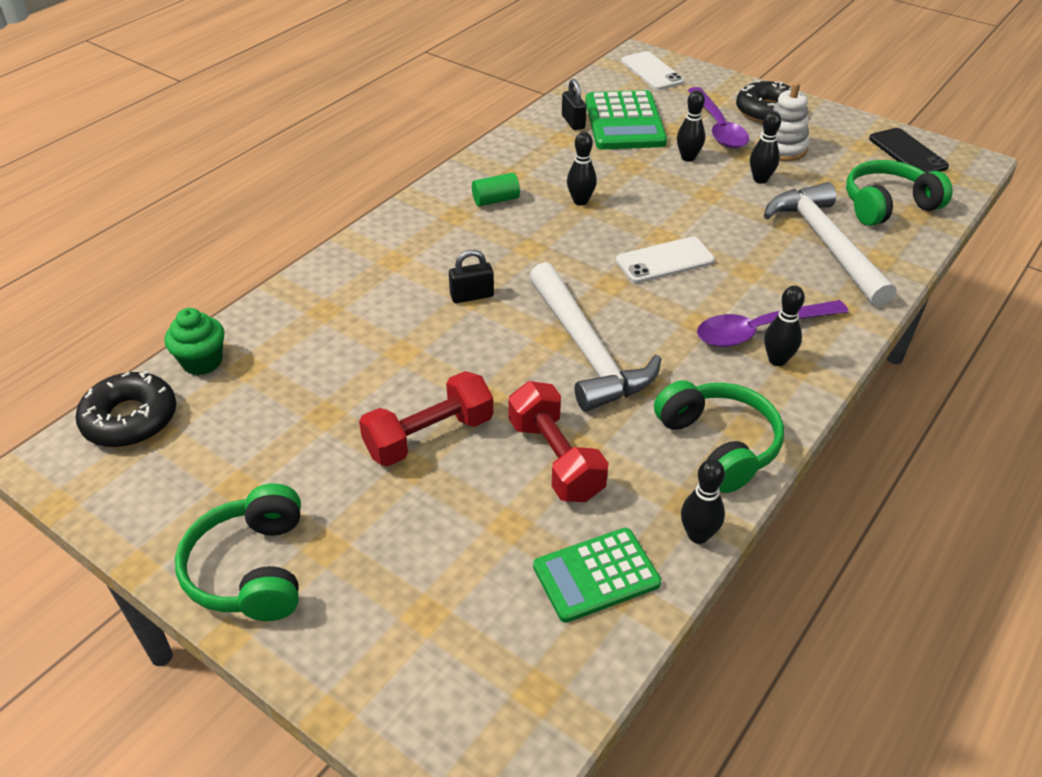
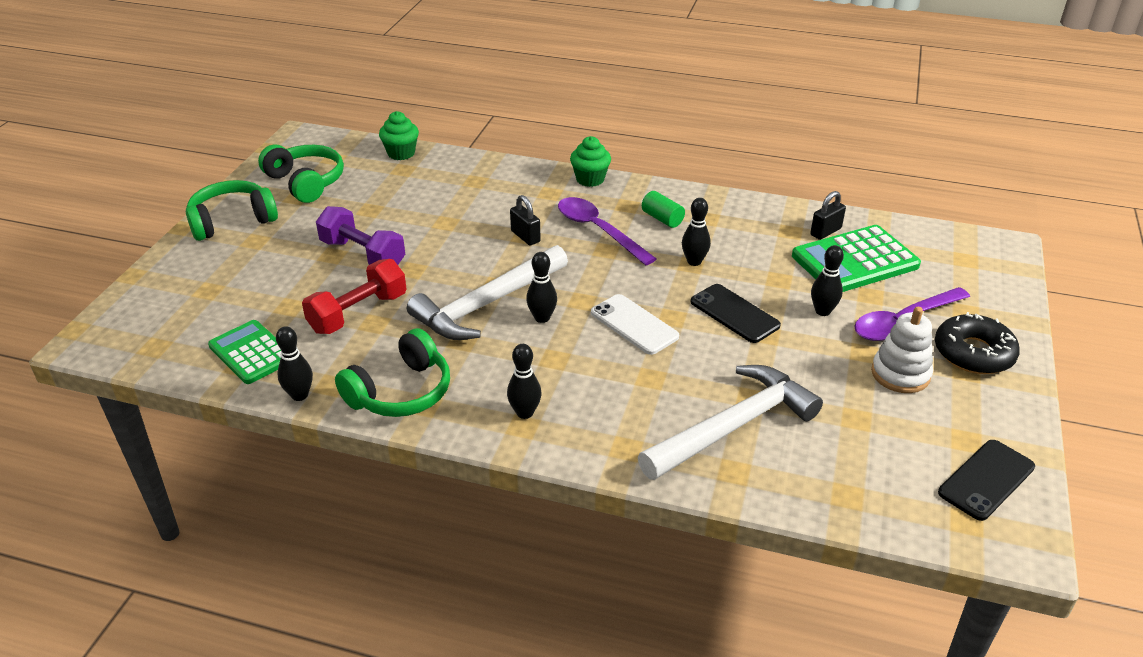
camera: 70 degrees right, 5 degrees down
(130, 419) = (340, 147): black donut -> none
(387, 226) = (590, 179): none -> green cupcake
(429, 436) = (363, 254): red dumbbell -> purple dumbbell
(651, 71) = (977, 260): white phone -> none
(672, 201) = (734, 313): none -> black phone
(760, 179) = (822, 365): black bowling pin -> black bowling pin (542, 318)
(760, 330) = (562, 397): purple spoon -> purple spoon (598, 230)
(887, 205) = (847, 469): green headphones -> green headphones (306, 182)

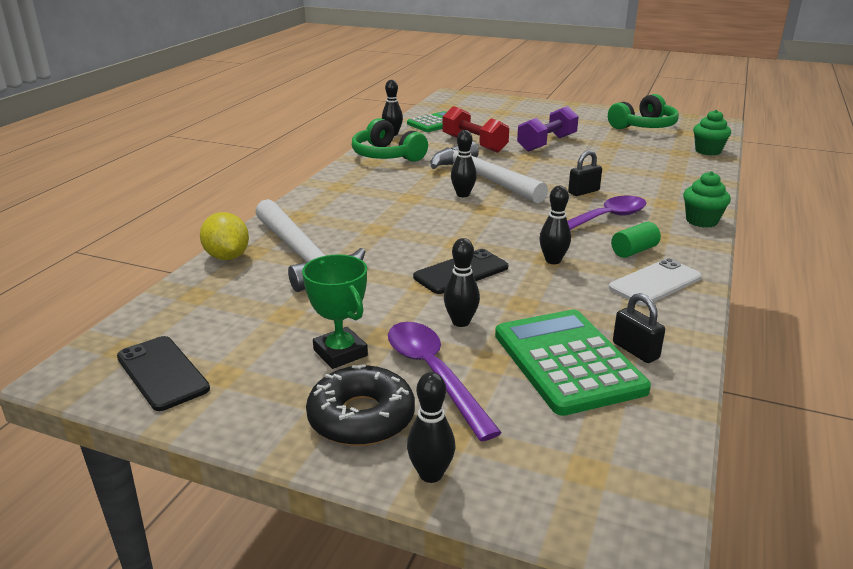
camera: 95 degrees right, 10 degrees down
(232, 221) = (583, 112): green headphones -> none
(525, 413) = (352, 187): black bowling pin -> black bowling pin (431, 474)
(634, 324) = (449, 227): white phone -> white phone (655, 283)
(756, 491) = (227, 257): none -> yellow lemon
(900, 374) = (340, 353): white stacking toy -> green trophy

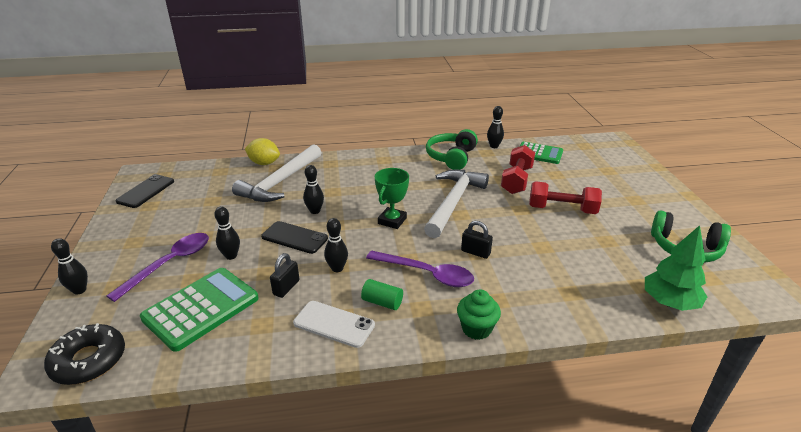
camera: 60 degrees right, 5 degrees up
(227, 257) = (264, 163): yellow lemon -> yellow lemon turned 75 degrees clockwise
(340, 353) = (180, 229): green trophy -> green trophy (392, 221)
(361, 417) = (123, 255): black donut -> black donut (89, 360)
(463, 195) = (414, 204): black bowling pin -> black bowling pin (315, 211)
(547, 143) = (562, 209): purple dumbbell -> red dumbbell
(635, 350) = (227, 334): black padlock -> black padlock (286, 287)
(708, 151) = (669, 302): green cupcake -> green tree

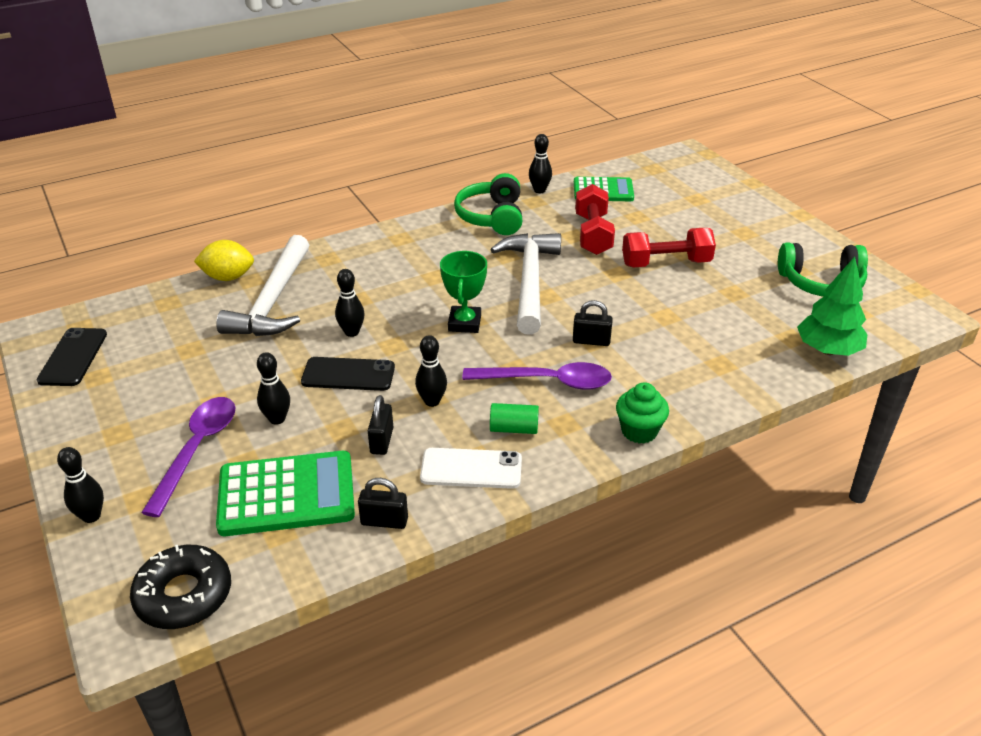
camera: 20 degrees left, 5 degrees up
(201, 308) = (286, 494): green calculator -> green calculator turned 60 degrees clockwise
(250, 346) = (384, 521): none -> black padlock

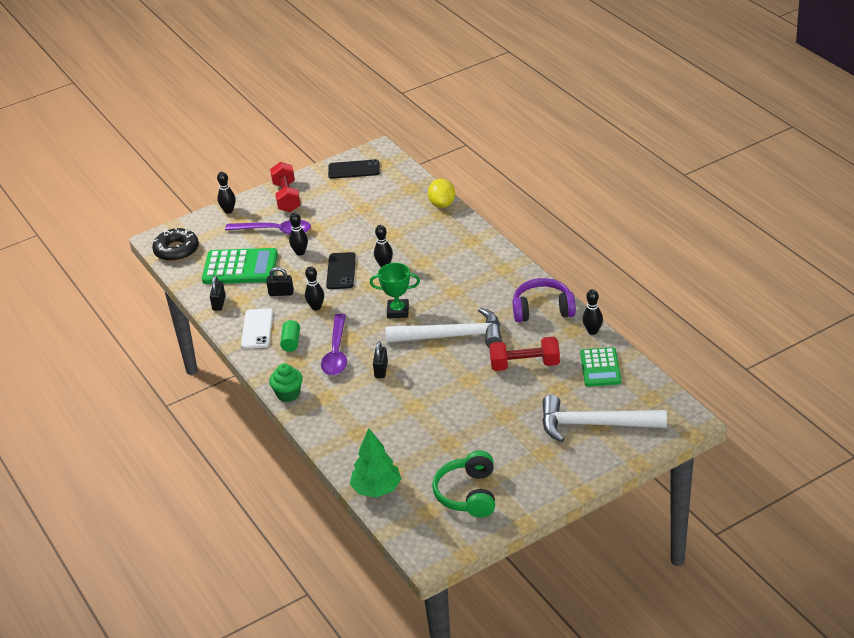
camera: 90 degrees right, 0 degrees up
(273, 301) = (416, 227): white hammer -> white hammer (594, 424)
(286, 494) = (240, 267): green calculator -> green calculator turned 75 degrees counterclockwise
(492, 217) = (542, 309): green headphones -> purple headphones
(666, 263) = (486, 406): red dumbbell -> red dumbbell (286, 197)

